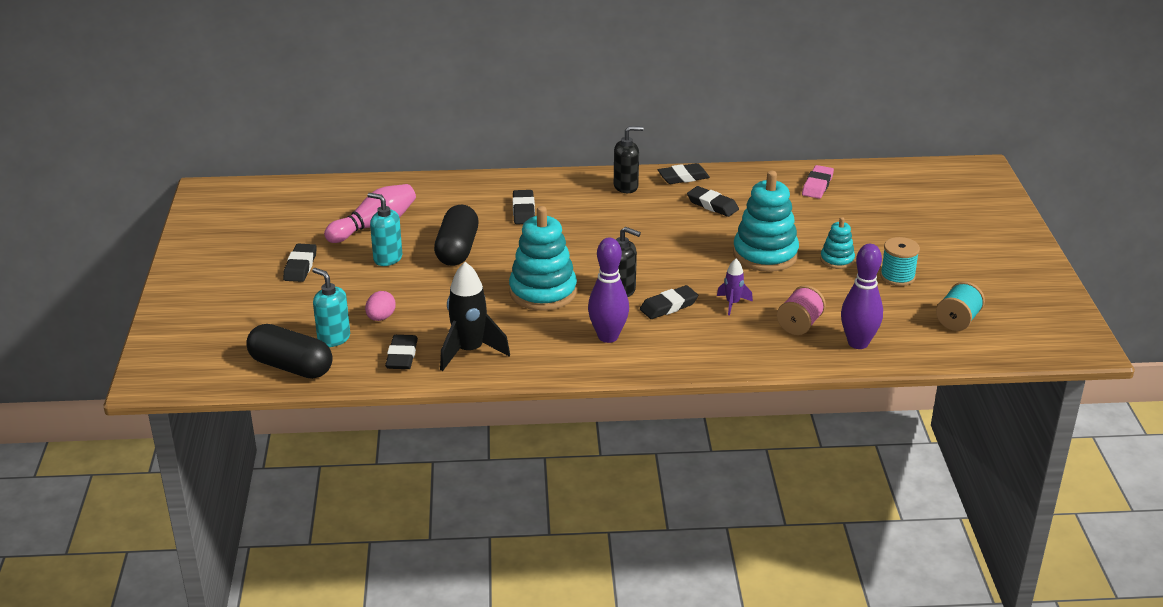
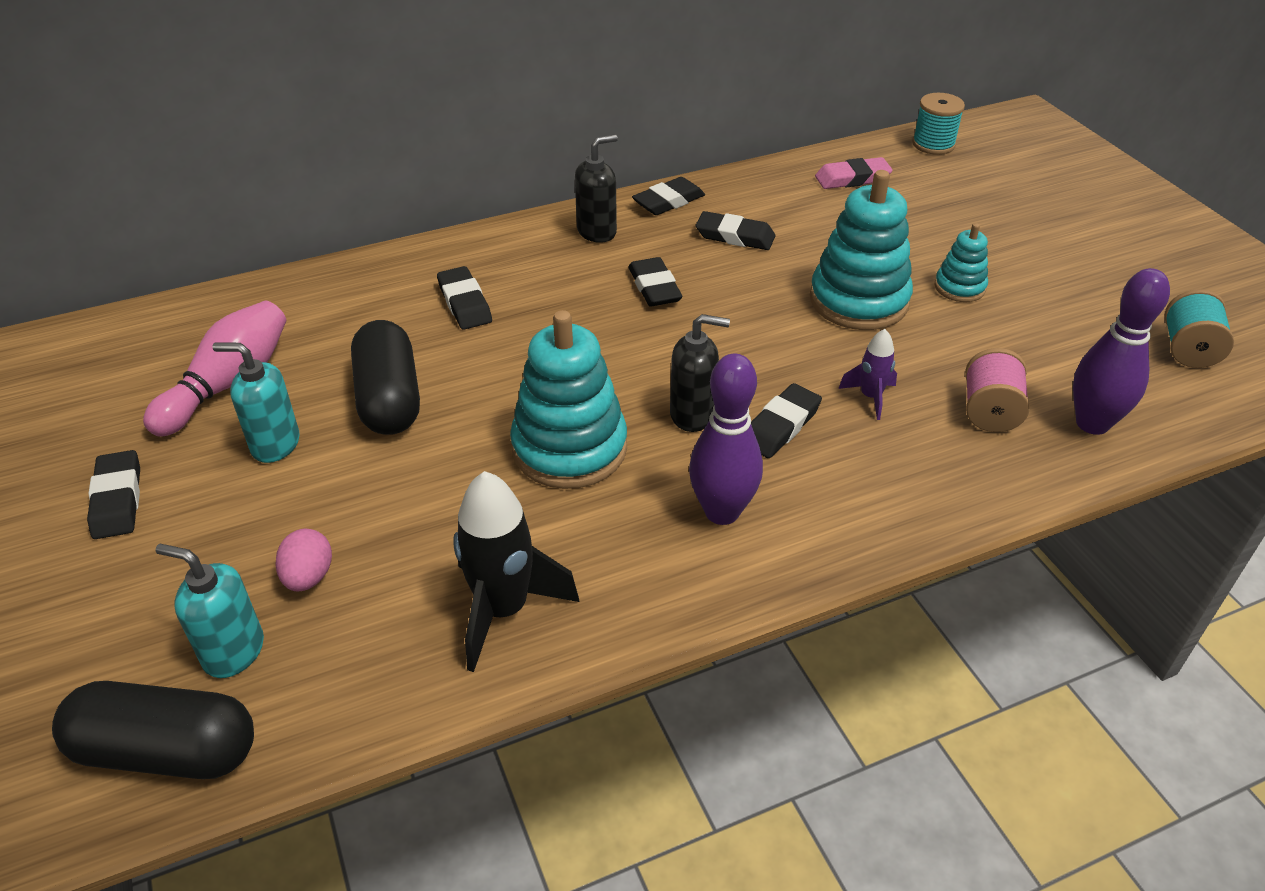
camera: 20 degrees left, 10 degrees up
(402, 356) = (382, 657): black eraser -> black eraser (654, 287)
(817, 185) = (852, 178): pink eraser -> pink eraser turned 75 degrees clockwise
(897, 277) = (1056, 296): turquoise spool -> turquoise spool (933, 144)

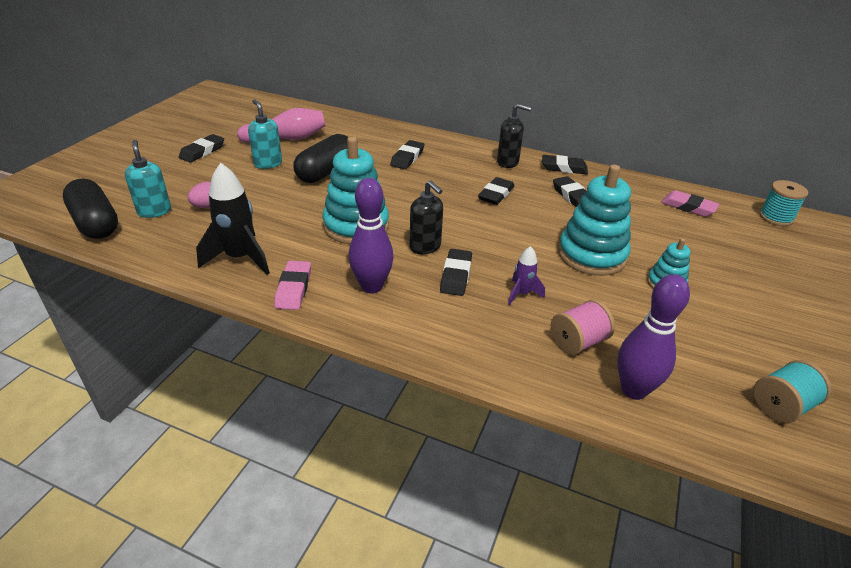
camera: 45 degrees right, 5 degrees down
(643, 590) = (293, 288): none -> pink eraser
(780, 426) = (456, 275): black eraser -> black eraser turned 75 degrees counterclockwise

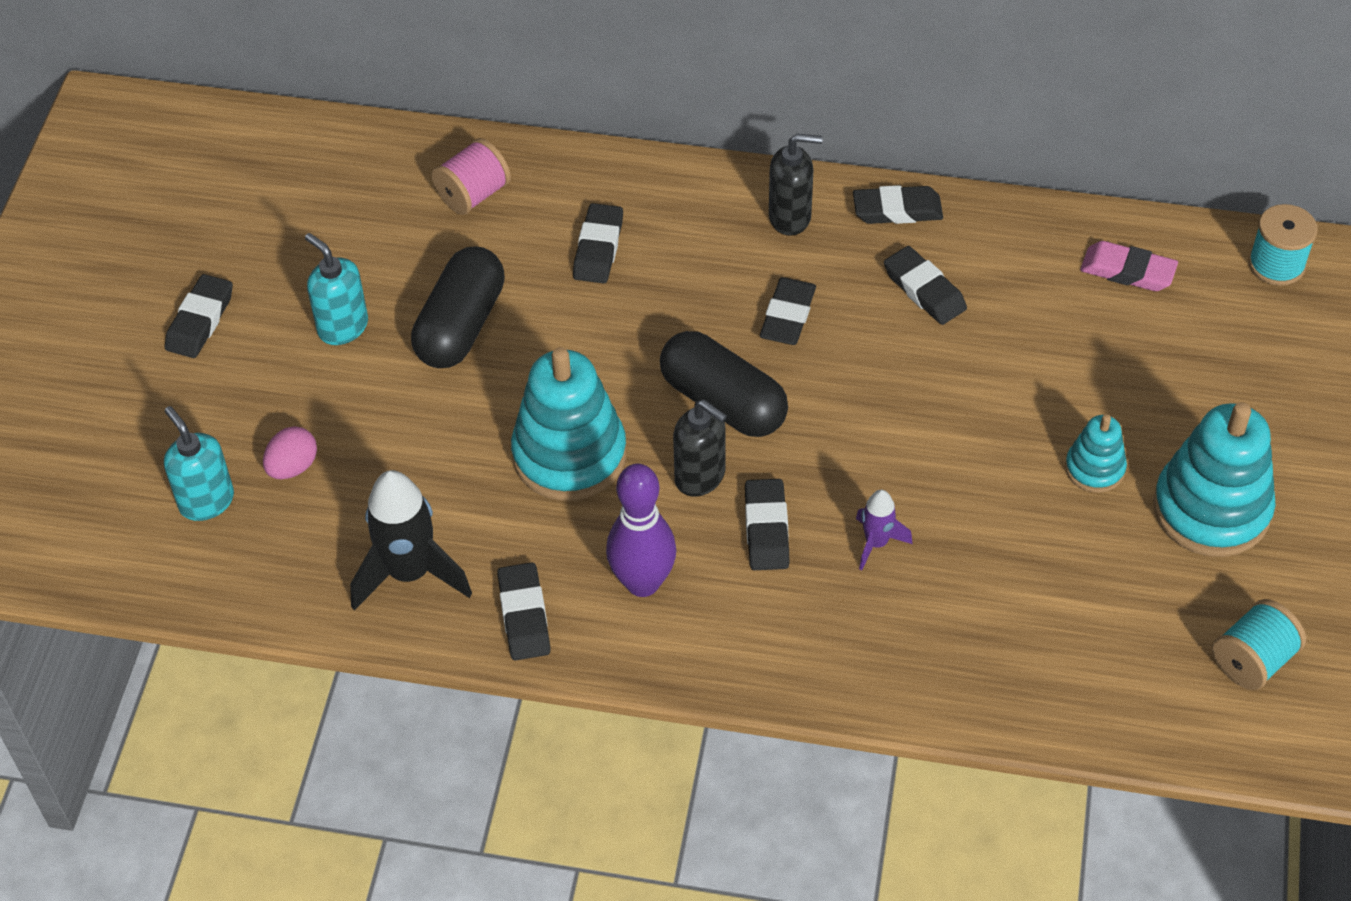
camera: 10 degrees left, 15 degrees up
(95, 223) = (124, 554): black capsule -> black capsule (723, 402)
(287, 139) = (344, 243): pink bowling pin -> none
(293, 288) = (524, 615): pink eraser -> black eraser
(578, 342) = (973, 617): pink spool -> pink spool (473, 195)
(591, 255) = (973, 432): turquoise stacking toy -> turquoise stacking toy (1211, 509)
(633, 390) = (1057, 681): purple bowling pin -> none

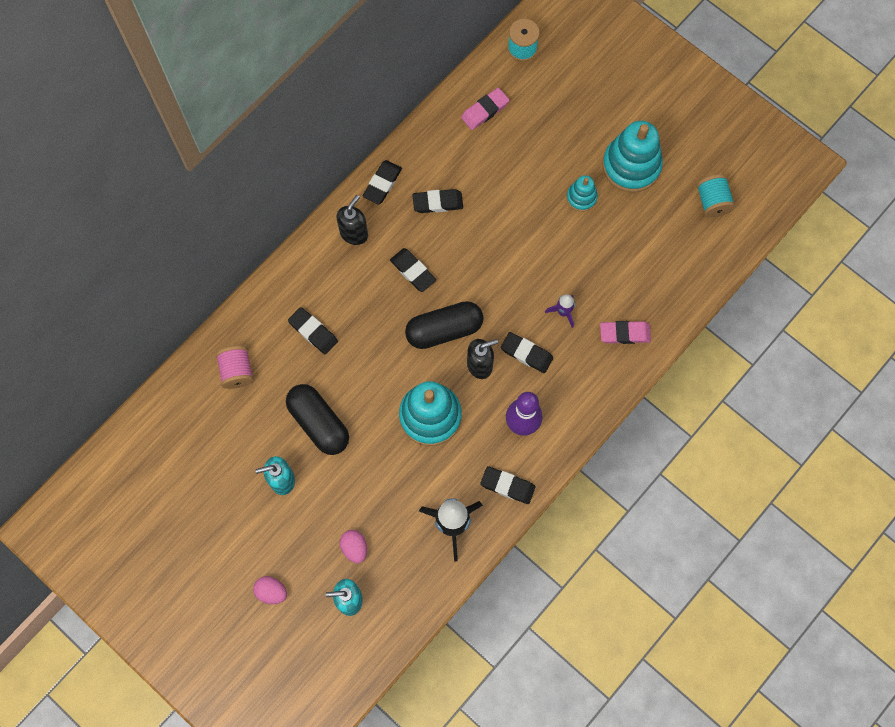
camera: 60 degrees left, 20 degrees up
(162, 401) = (271, 591): none -> pink egg
(200, 321) = (230, 548): black eraser -> none
(908, 649) = (624, 333): none -> pink eraser

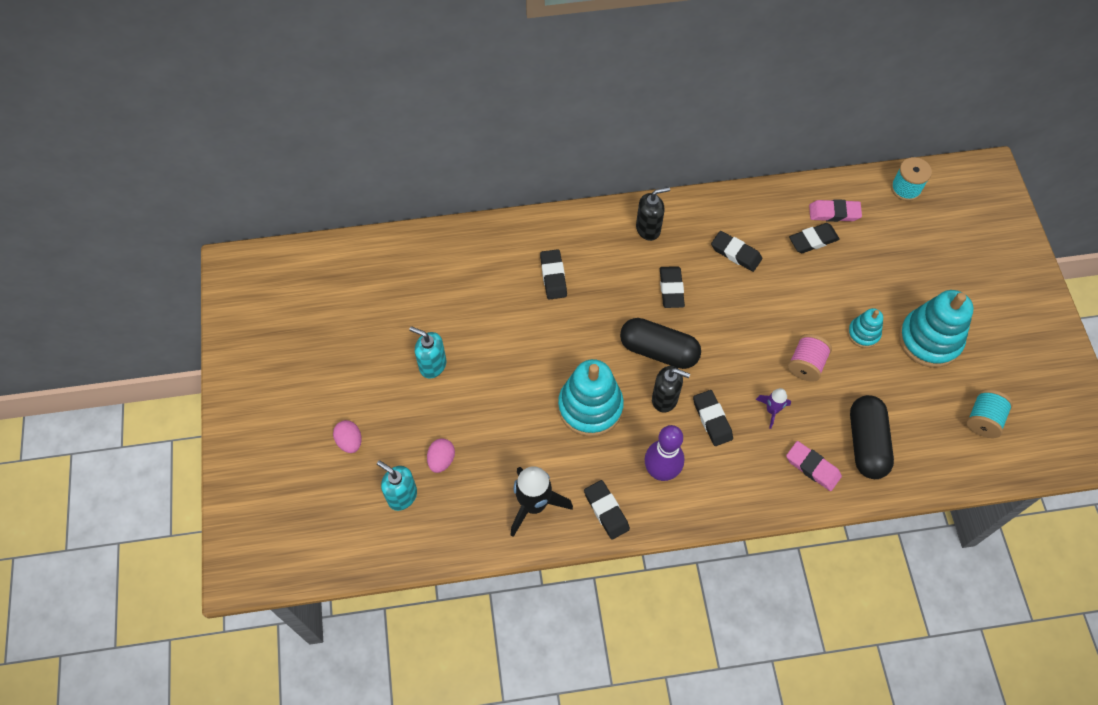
camera: 40 degrees right, 10 degrees down
(237, 371) = (470, 262): pink spool -> pink spool (806, 364)
(319, 423) = (498, 345): black capsule -> black capsule (866, 443)
(382, 184) = (702, 209): black eraser -> black eraser (813, 240)

